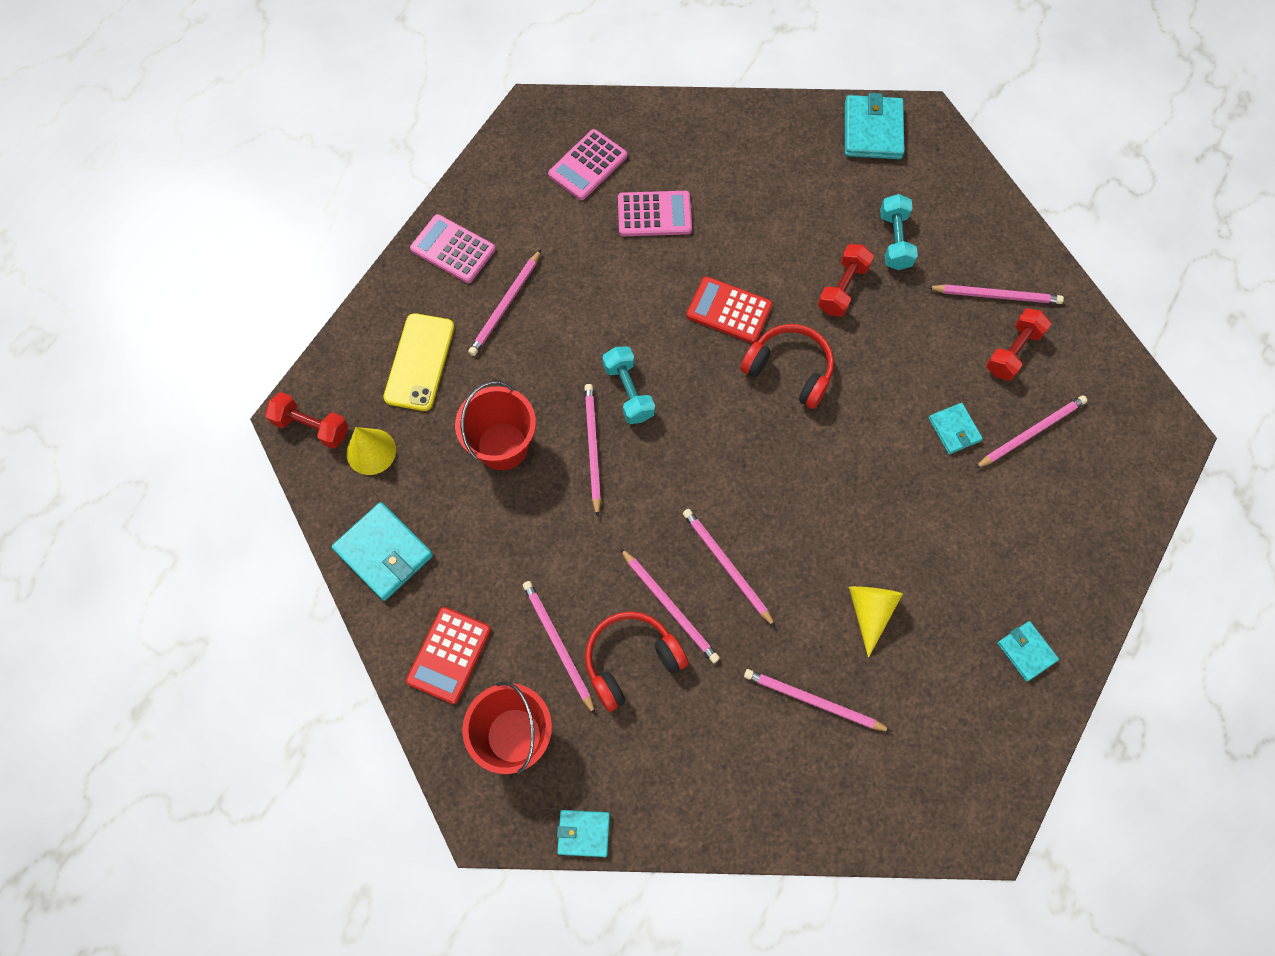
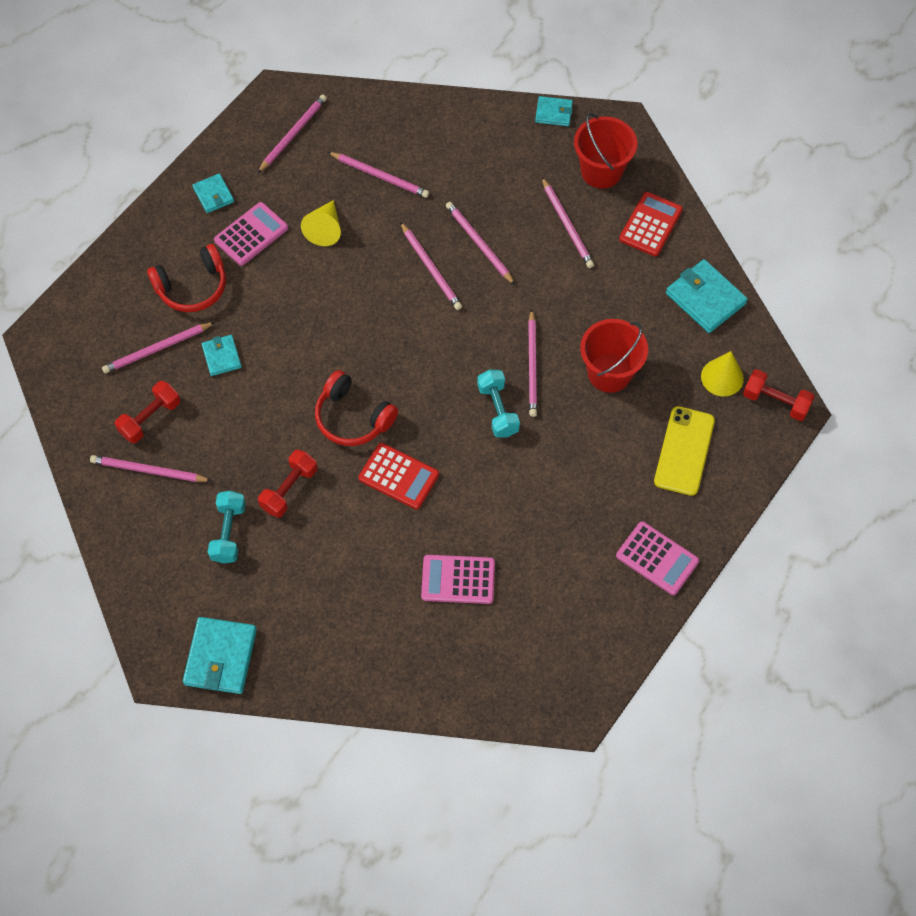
camera: 175 degrees left, 5 degrees down
(505, 305) = (606, 498): pink pencil -> pink pencil (293, 134)
(588, 165) = (521, 640): pink calculator -> pink calculator (251, 234)
(631, 661) = (512, 211): red headphones -> red headphones (192, 287)

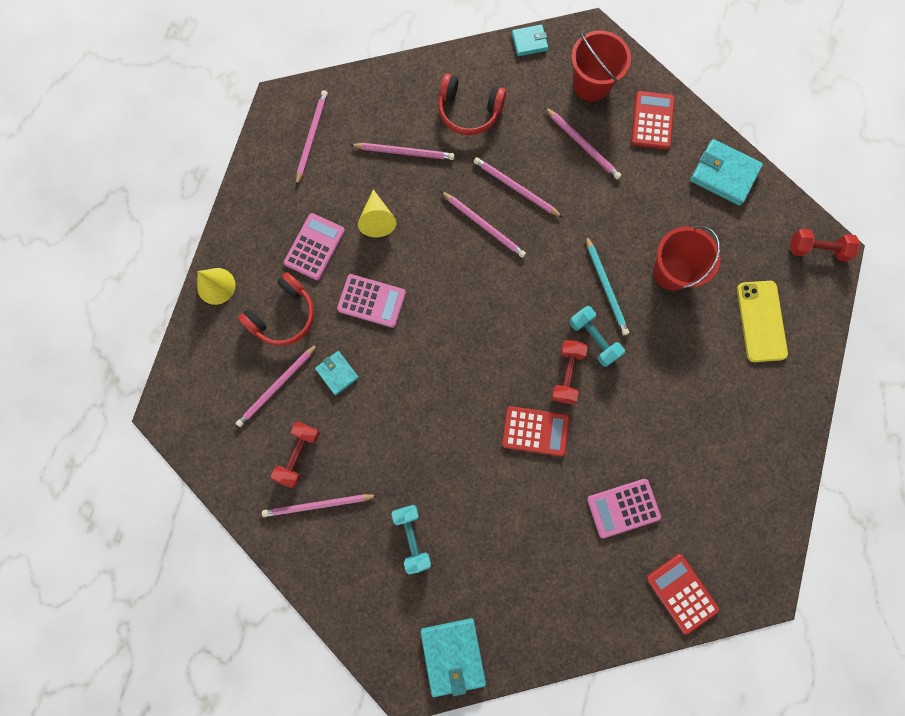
camera: 20 degrees left, 15 degrees up
(213, 195) = (265, 220): turquoise wallet -> none
(289, 489) = (447, 477): red dumbbell -> red dumbbell (566, 374)
(353, 417) = (474, 390): red headphones -> red headphones (469, 111)
(484, 682) = (682, 593): none -> red calculator
(532, 366) = (606, 287): pink pencil -> turquoise pencil
(657, 558) = (777, 427): pink calculator -> pink calculator (371, 301)
(722, 377) = (765, 242): yellow cone -> yellow cone (216, 286)

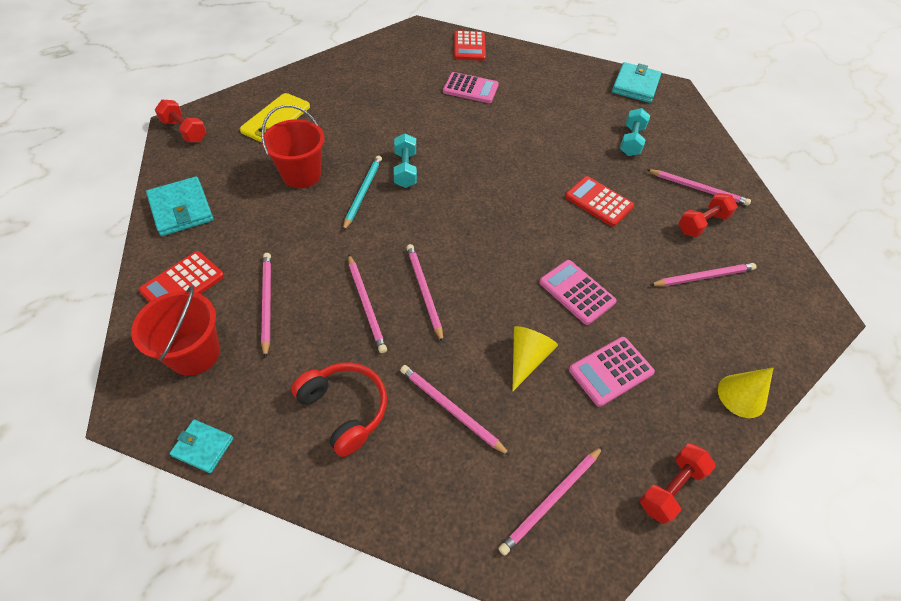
camera: 150 degrees left, 25 degrees down
(283, 315) = (674, 328): red headphones -> none
(337, 373) = (640, 257): turquoise wallet -> none
(535, 431) = (497, 146): red calculator -> red calculator (598, 202)
(566, 374) = (446, 162): red dumbbell -> red dumbbell (670, 488)

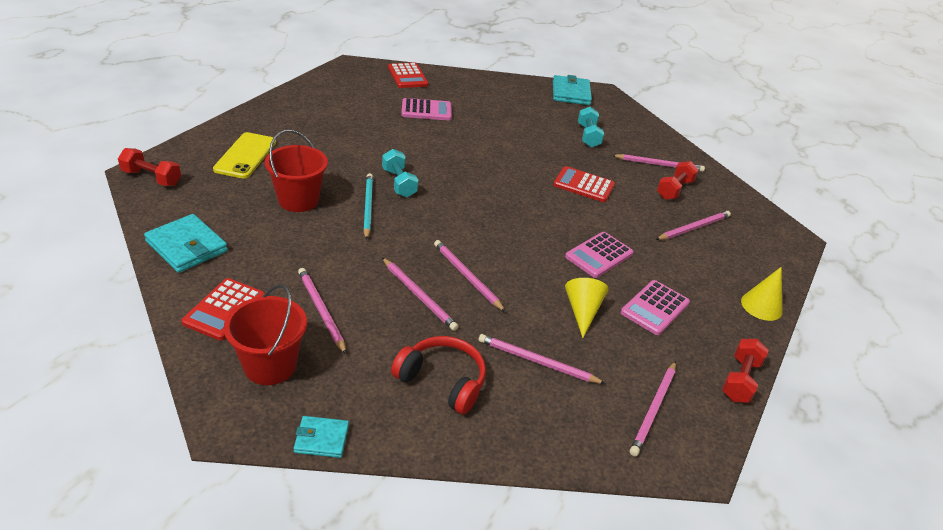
camera: 20 degrees left, 15 degrees down
(576, 292) = (599, 255): pink calculator -> pink calculator turned 75 degrees counterclockwise

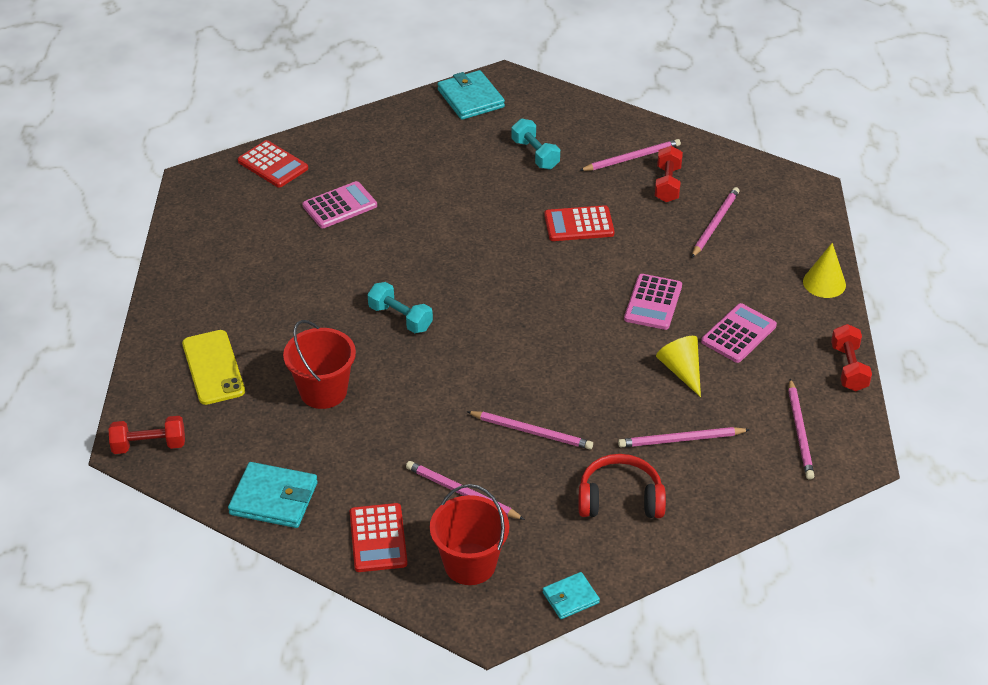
camera: 25 degrees left, 5 degrees up
(368, 207) = (397, 363): turquoise pencil -> none
(467, 276) = (556, 389): pink pencil -> none
(655, 308) = (738, 334): pink calculator -> pink calculator turned 150 degrees counterclockwise

